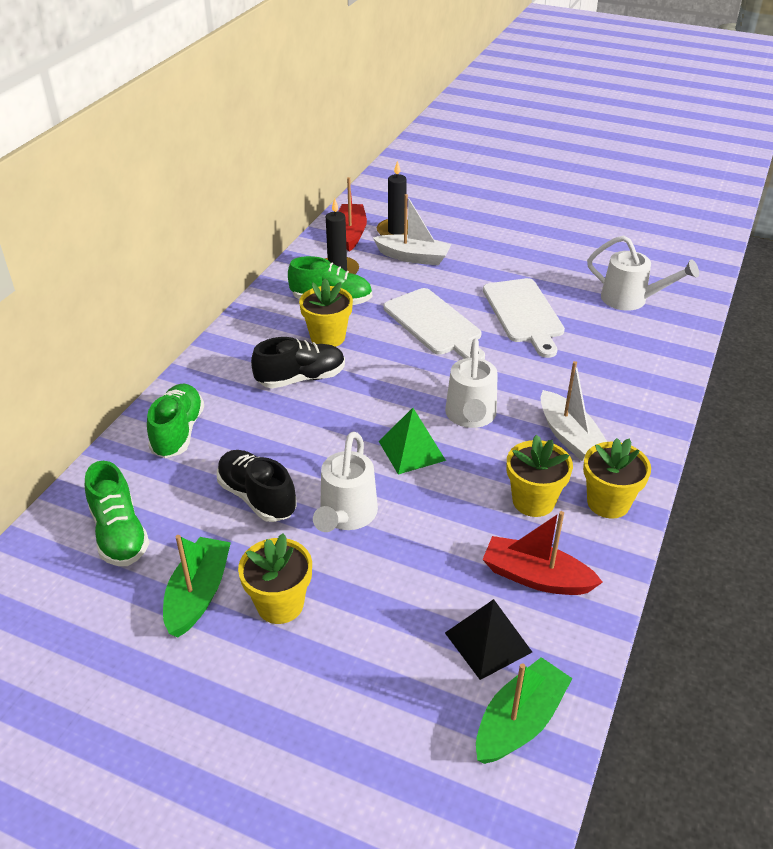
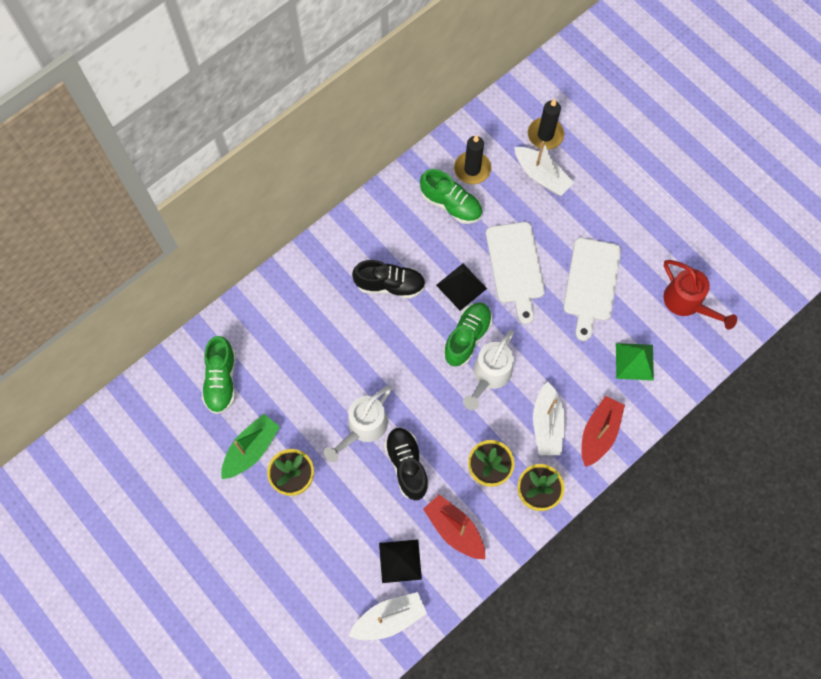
camera: 25 degrees right, 30 degrees up
(178, 432) = (286, 304): green shoe -> green shoe (467, 337)
(257, 497) = (315, 387): black shoe -> black shoe (406, 465)
(327, 337) = (428, 247): yellow flower pot -> none
(351, 234) = (506, 122): red boat -> red boat (599, 433)
(386, 356) = (461, 286): none -> black pyramid
(411, 450) = (432, 390): green pyramid -> green pyramid (634, 361)
(519, 721) = (389, 618): green boat -> white boat
(630, 300) = (687, 303): white watering can -> red watering can

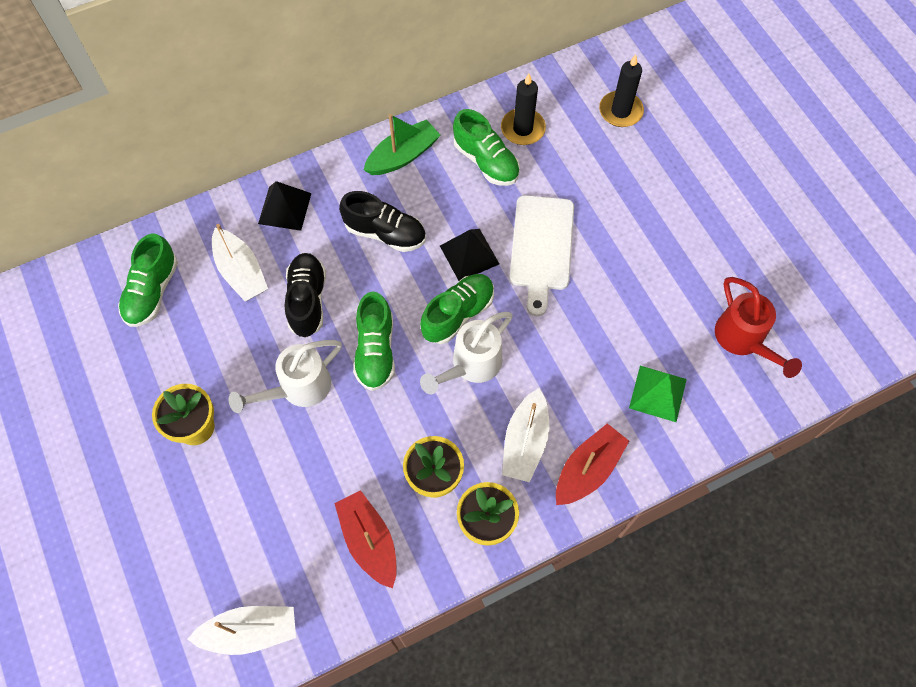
camera: 15 degrees right, 5 degrees down
(251, 449) = (157, 379): green boat -> green boat (403, 156)
(400, 561) = (288, 562): black pyramid -> black pyramid (284, 208)
(406, 465) = (336, 446): black shoe -> black shoe (307, 300)
(413, 383) = (375, 351): none -> green shoe
(541, 176) = (603, 154): white boat -> white boat (241, 272)
(591, 283) = (629, 288): white cutting board -> none

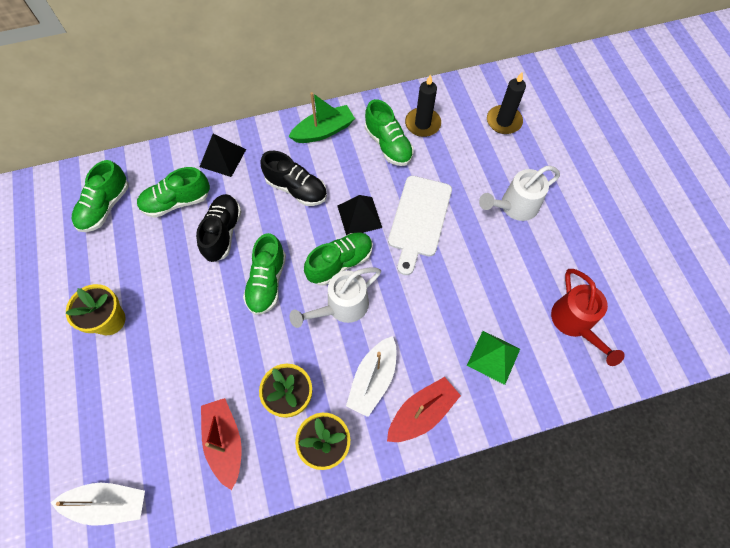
camera: 10 degrees right, 0 degrees up
(241, 272) = (177, 202): white boat -> green shoe
(298, 388) = (198, 302): white watering can -> white watering can (514, 206)

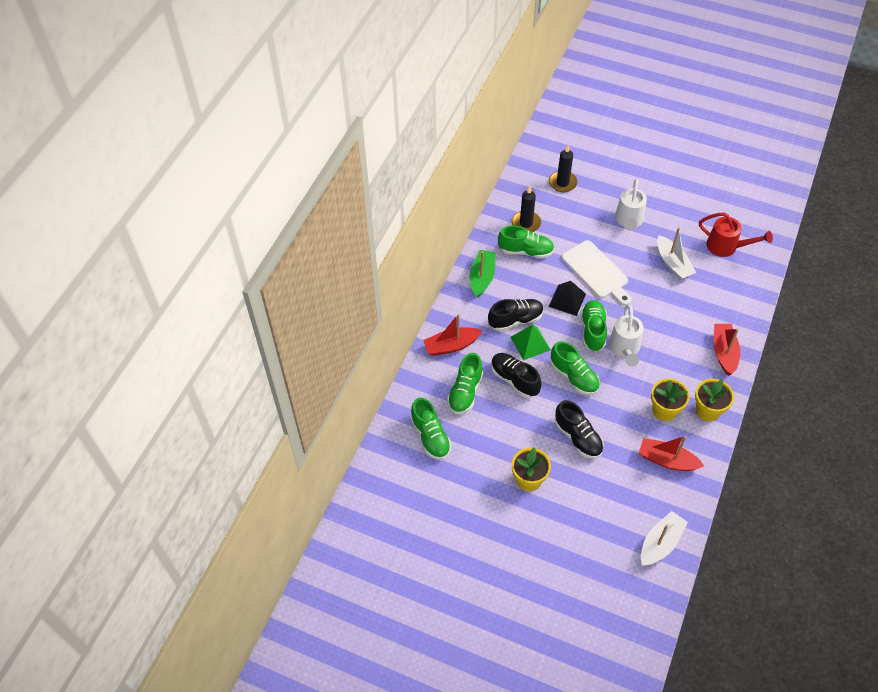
camera: 50 degrees left, 10 degrees down
(193, 333) = (578, 437): none -> black shoe
(223, 158) = (451, 346): black pyramid -> red boat
(373, 379) = (685, 362): white boat -> white boat (673, 263)
(493, 357) = (716, 297): green pyramid -> green pyramid (530, 343)

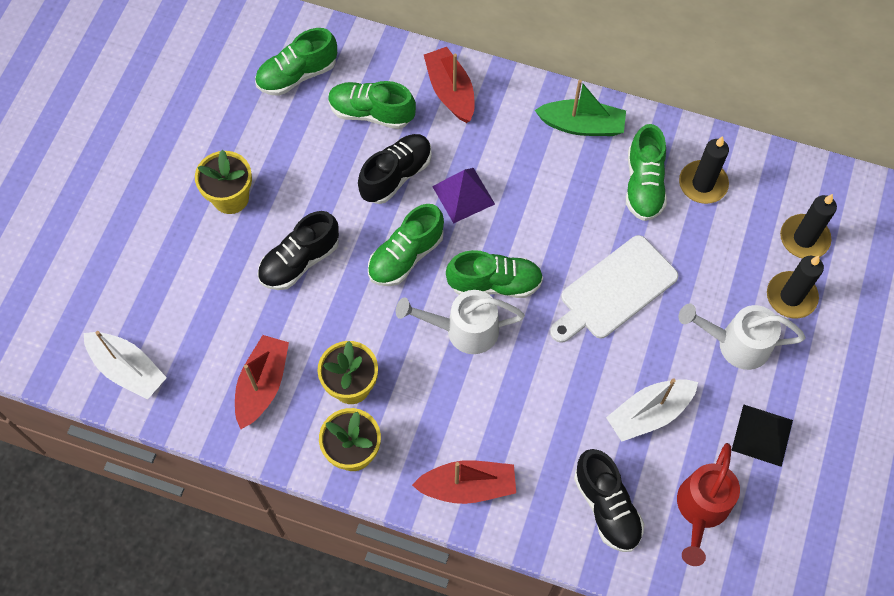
camera: 85 degrees right, 10 degrees up
(515, 320) = (505, 174): black shoe -> black shoe (606, 507)
(530, 343) = (463, 195): green pyramid -> purple pyramid
(567, 300) = (551, 246): black pyramid -> black pyramid (762, 435)
(599, 193) = (791, 296): none -> black candle

